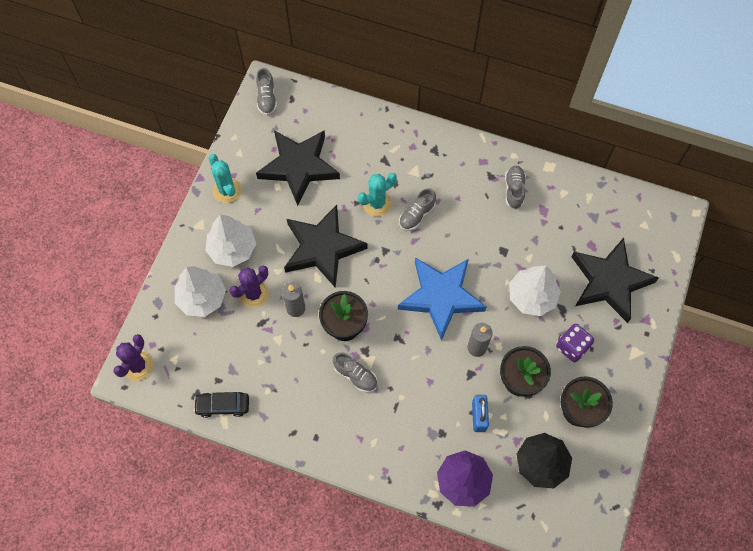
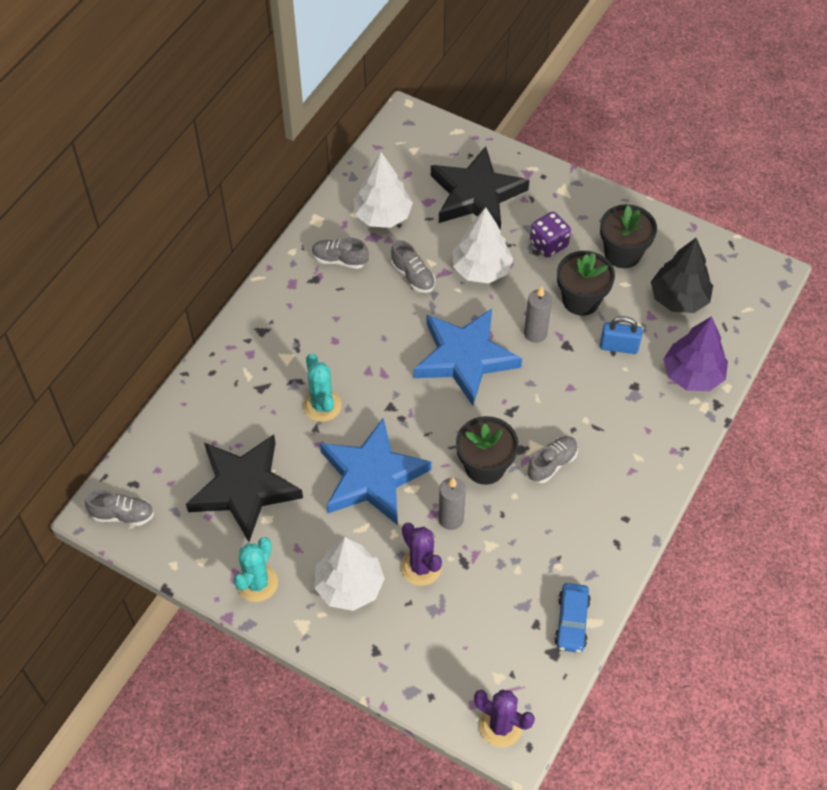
camera: 80 degrees left, 10 degrees down
(202, 298) = (415, 632): white tree -> white tree (383, 215)
(223, 405) = (571, 622): black car -> blue car
(227, 190) = (257, 583): turquoise cactus -> turquoise cactus turned 45 degrees counterclockwise
(322, 248) = (372, 476): black star -> blue star
(417, 215) = (349, 365): grey shoe -> grey shoe (413, 276)

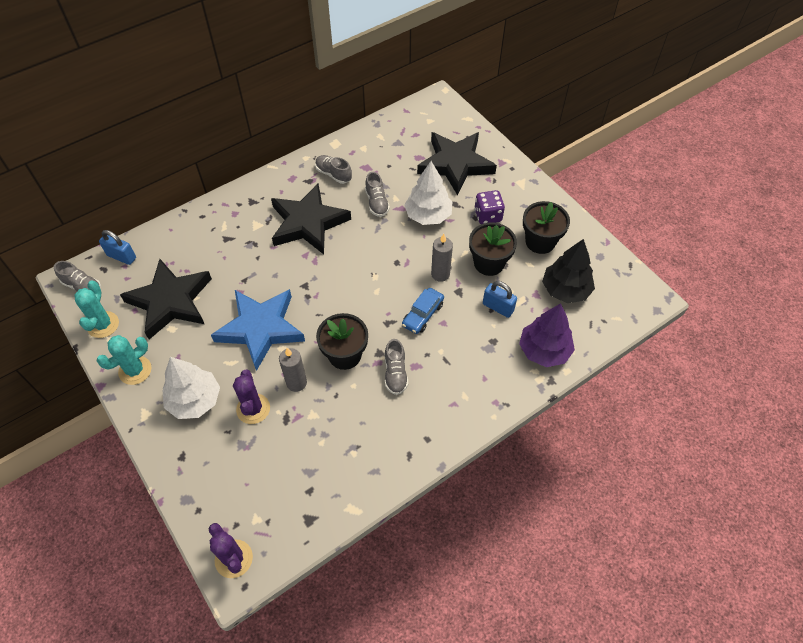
camera: 25 degrees right, 0 degrees up
(146, 460) = (121, 256): none -> blue padlock
(322, 406) = (259, 266): turquoise cactus -> turquoise cactus (103, 325)
(347, 331) = (308, 223): none -> black star
(383, 215) = (381, 156): white tree -> none
(464, 358) = (378, 272): blue star -> none
(552, 464) = (395, 373): grey shoe -> grey shoe turned 105 degrees clockwise
(571, 622) = (337, 501): blue car -> blue car (422, 314)

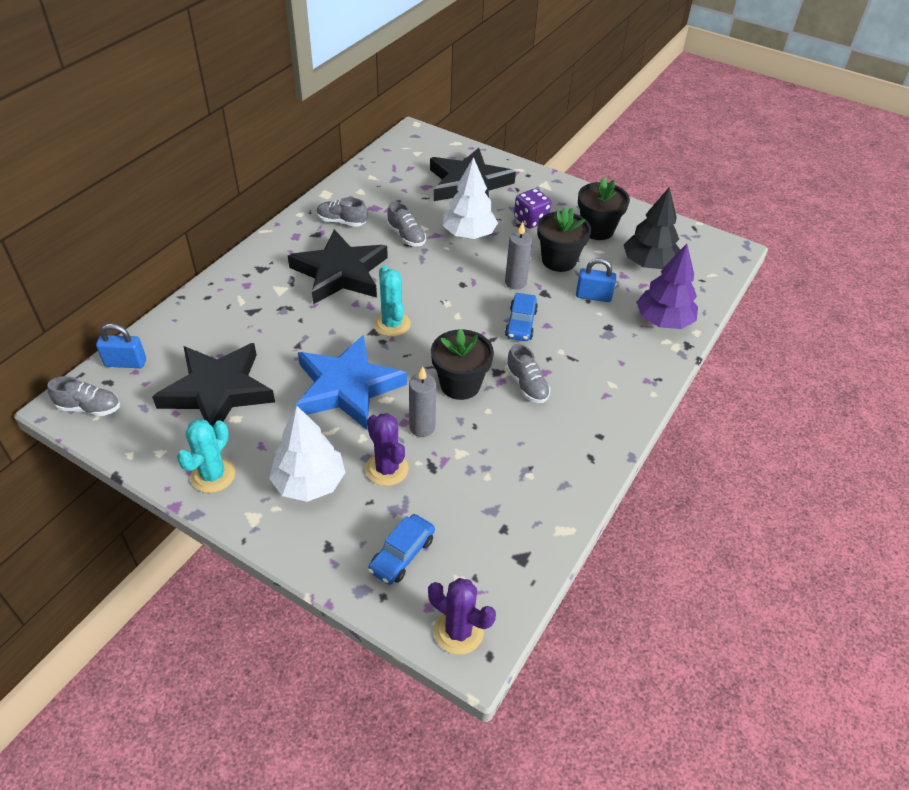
camera: 25 degrees left, 10 degrees down
(103, 325) = (141, 440): turquoise cactus -> turquoise cactus (392, 324)
(227, 483) = (402, 554): none -> blue car

